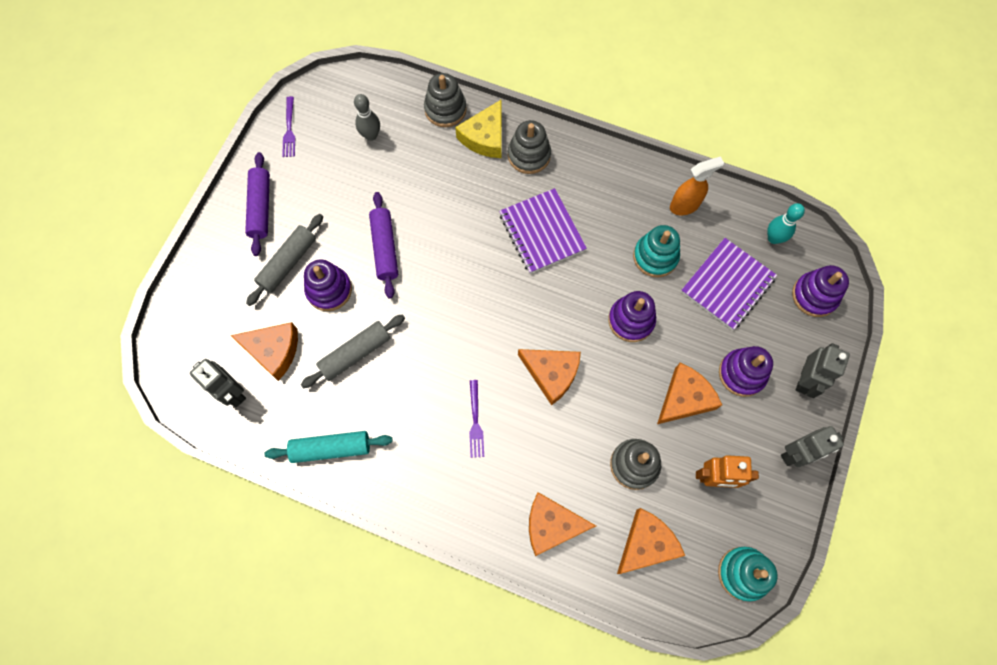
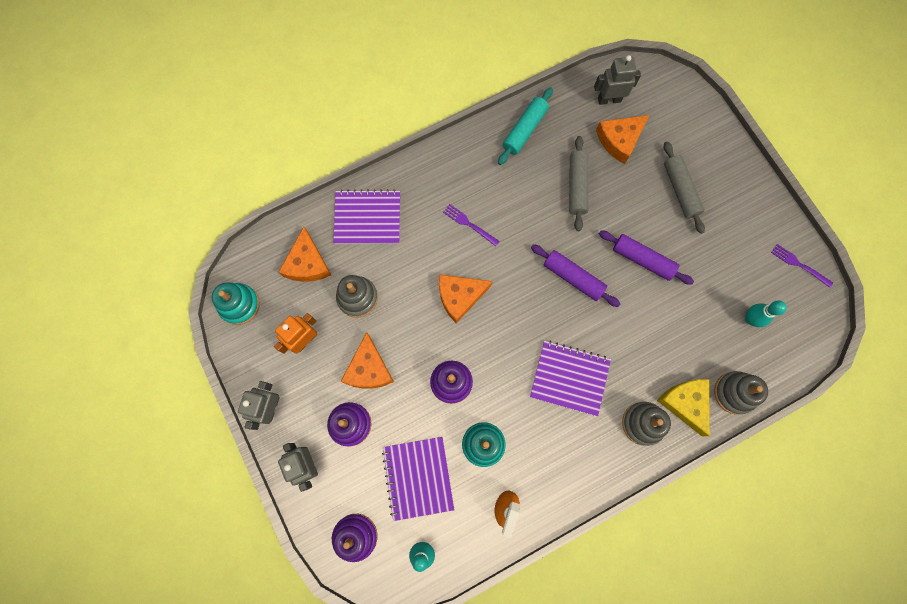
camera: 130 degrees right, 5 degrees up
(261, 207) = (741, 201): purple rolling pin -> purple rolling pin (573, 278)
(329, 290) = (638, 202): purple stacking toy -> none
(371, 135) = (750, 319): grey bowling pin -> turquoise bowling pin
(552, 525) = (367, 218): orange cheese -> purple notebook

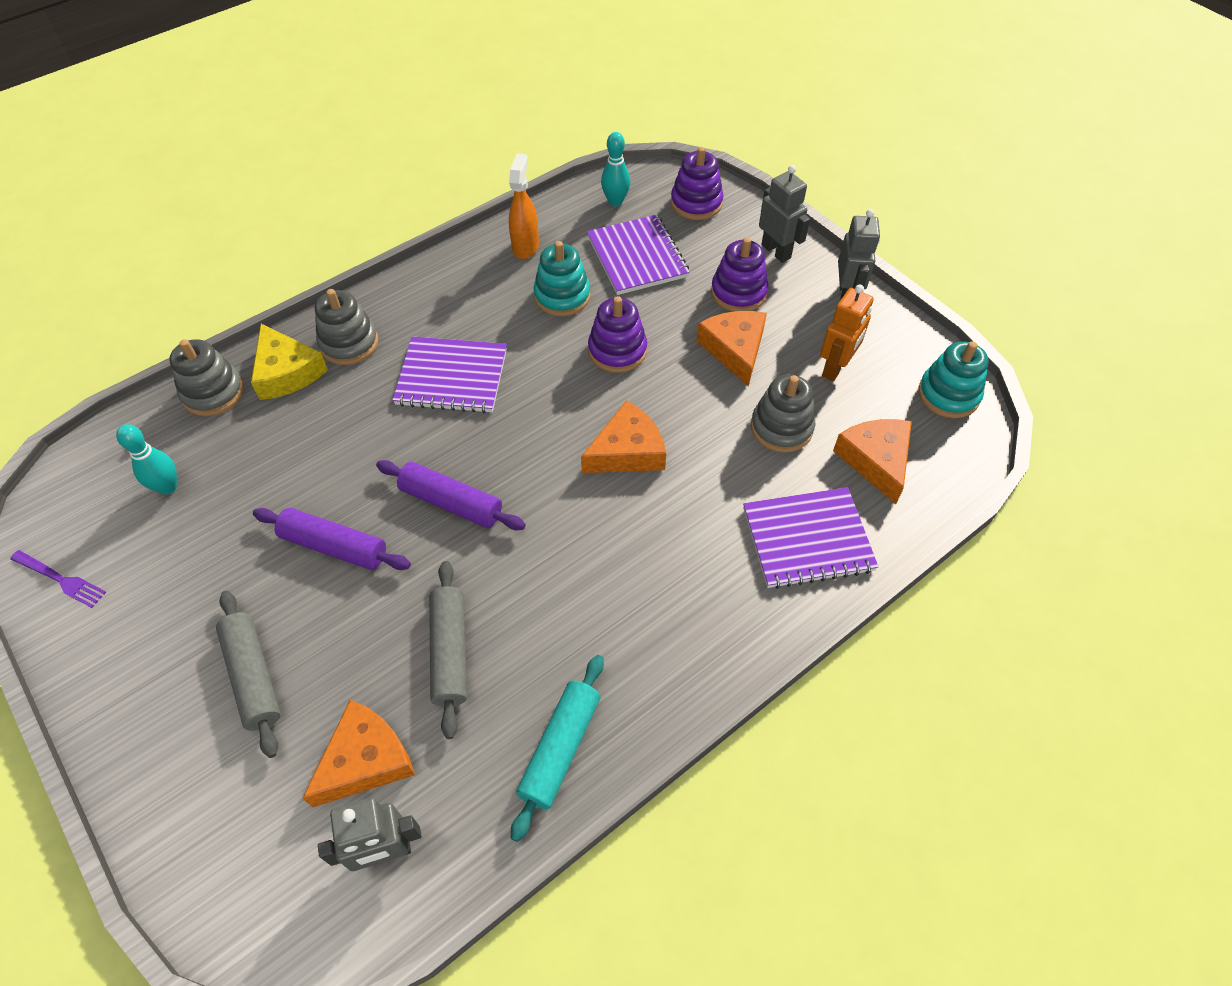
camera: 170 degrees right, 20 degrees down
(469, 224) = (635, 556): purple fork -> none

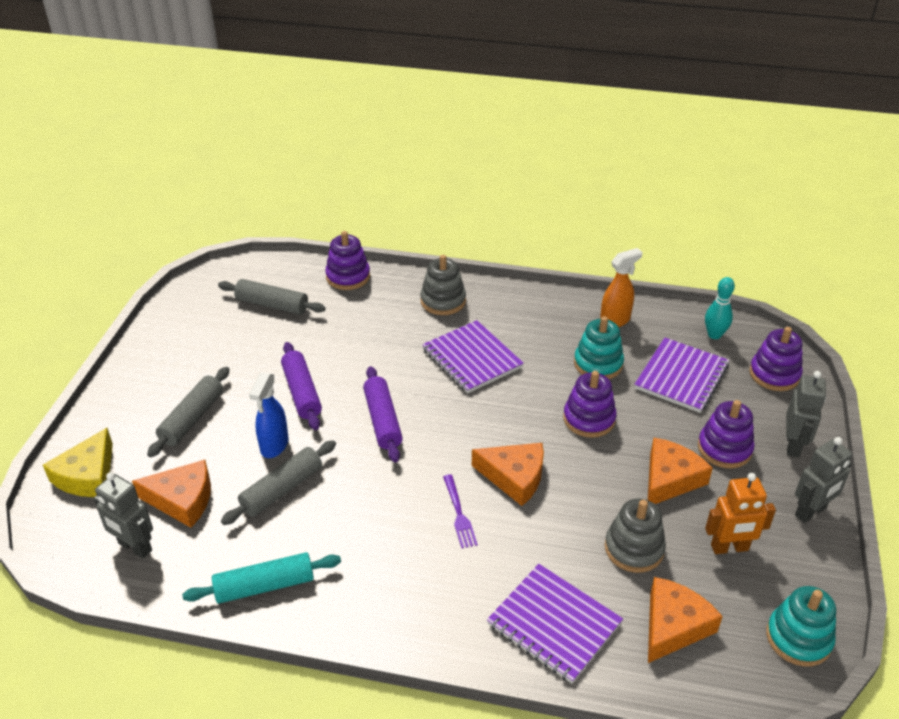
camera: 50 degrees right, 15 degrees down
(61, 579) = (182, 310): purple fork -> purple fork (459, 514)
(167, 487) = (272, 304): turquoise bowling pin -> grey rolling pin
(213, 392) = (348, 277): grey stacking toy -> purple stacking toy
(287, 372) = (393, 293): yellow cheese -> yellow cheese (87, 475)
(382, 620) = (274, 446): none -> blue spray bottle

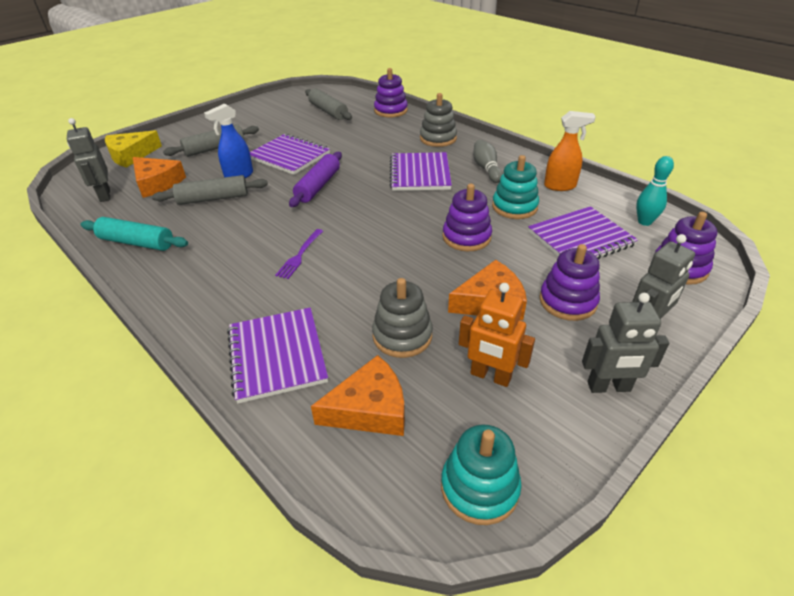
camera: 35 degrees right, 0 degrees up
(302, 392) = (289, 156): purple rolling pin -> purple notebook
(514, 477) = (365, 250): orange cheese -> none
(530, 325) = (486, 169): none -> grey bowling pin

